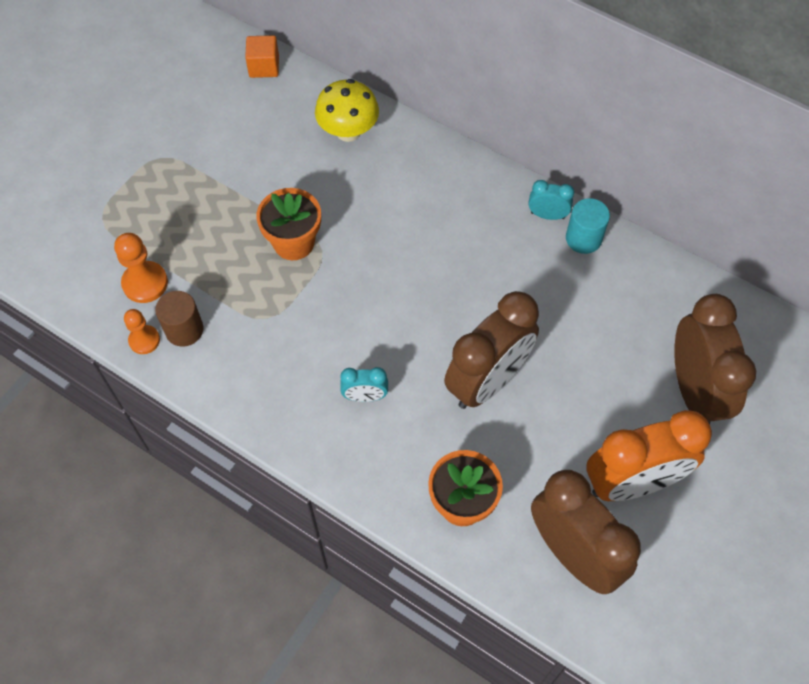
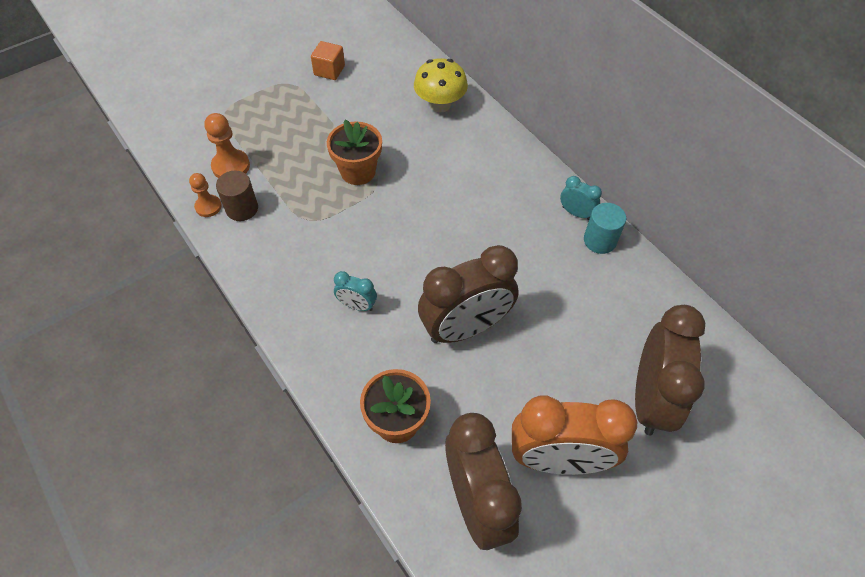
camera: 20 degrees right, 5 degrees down
(264, 67) = (397, 43): orange cube -> orange cube (329, 70)

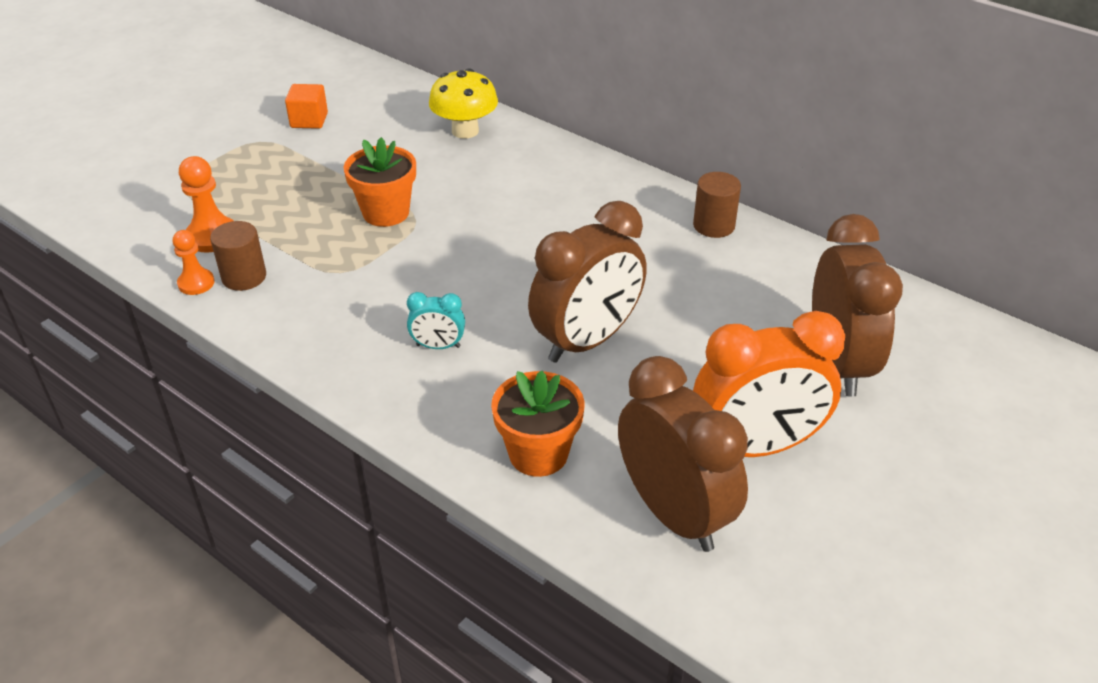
camera: 15 degrees left, 15 degrees down
(576, 213) = (674, 205): turquoise clock -> none
(600, 240) = (714, 225): turquoise cylinder -> brown cylinder

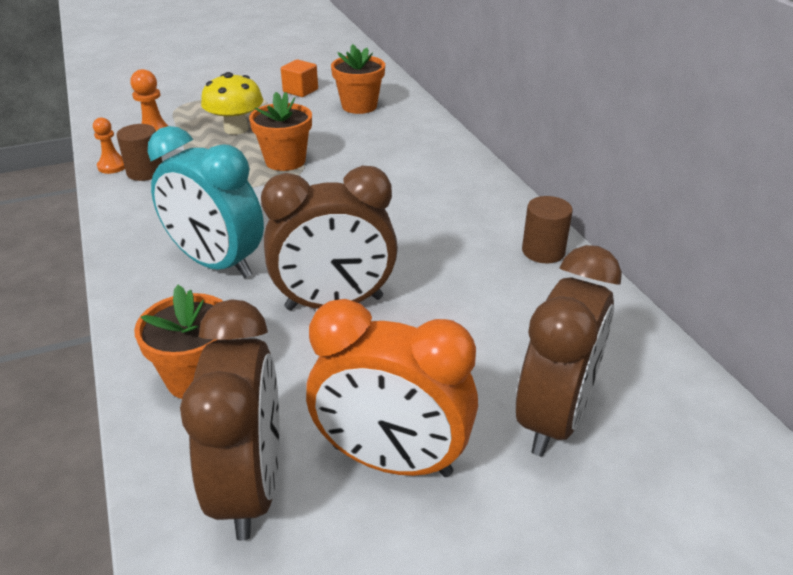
camera: 30 degrees right, 5 degrees down
(396, 121) = (359, 106): none -> orange flower pot
(438, 346) = (216, 263): turquoise clock -> turquoise clock, size x2.23
(465, 131) = (403, 125): yellow mushroom -> yellow mushroom (236, 129)

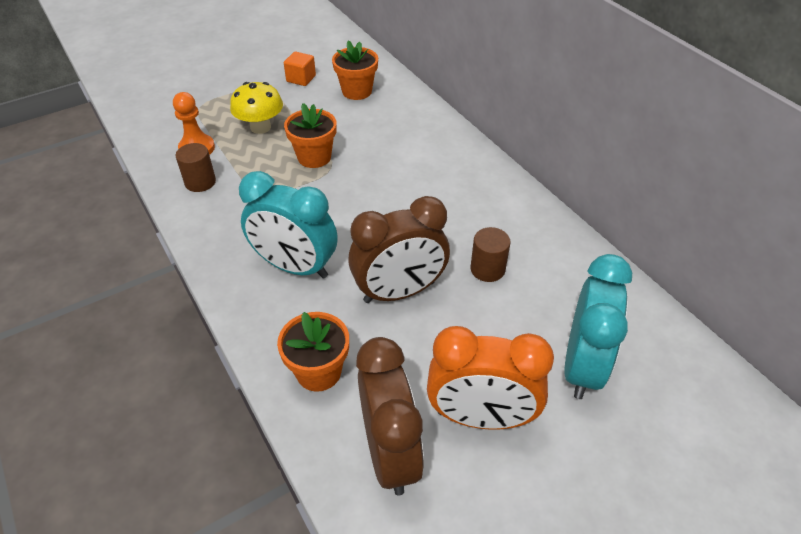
camera: 10 degrees left, 10 degrees up
(112, 166) = (169, 179): orange pawn -> none
(543, 251) = (541, 223): brown cylinder -> brown cylinder (487, 269)
(554, 417) = (582, 366): brown clock -> turquoise clock

